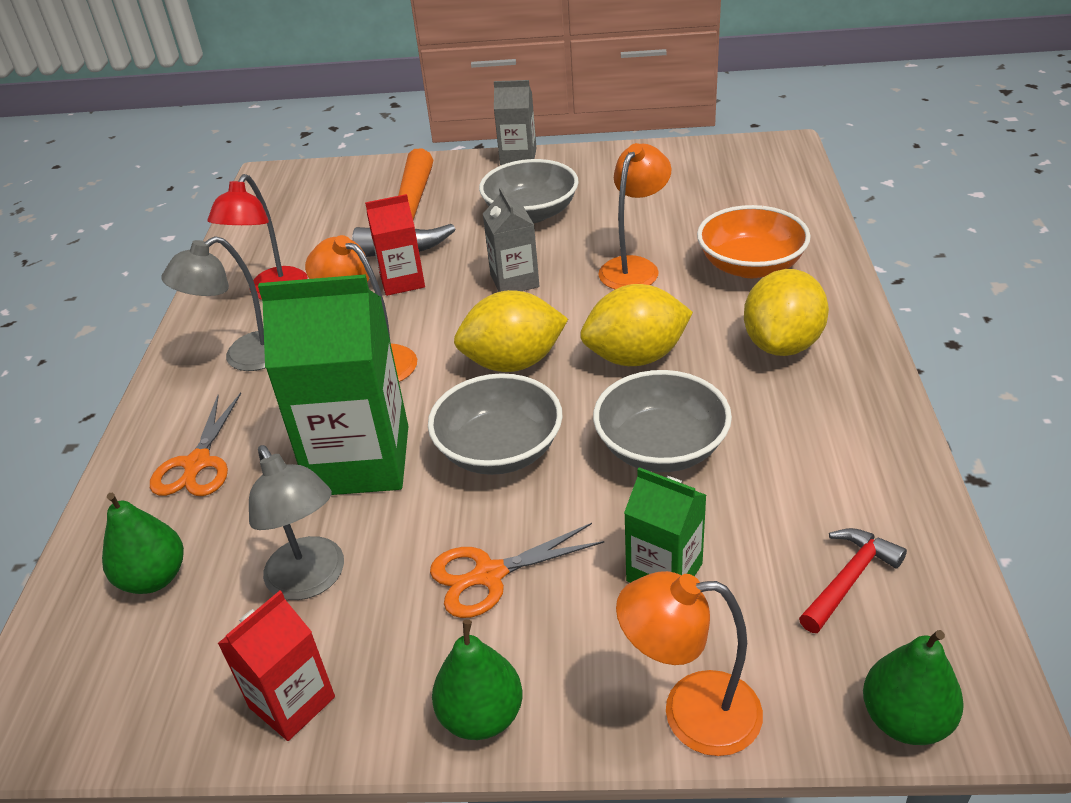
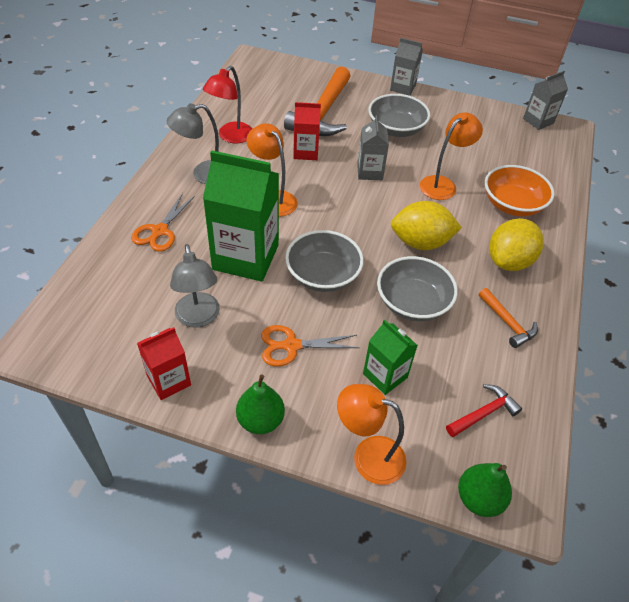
camera: 10 degrees right, 10 degrees up
(154, 578) = (120, 290): green pear -> none
(513, 363) = (350, 224): yellow lemon -> none
(735, 148) = (538, 121): none -> grey carton
(821, 432) = (507, 323): none -> orange hammer

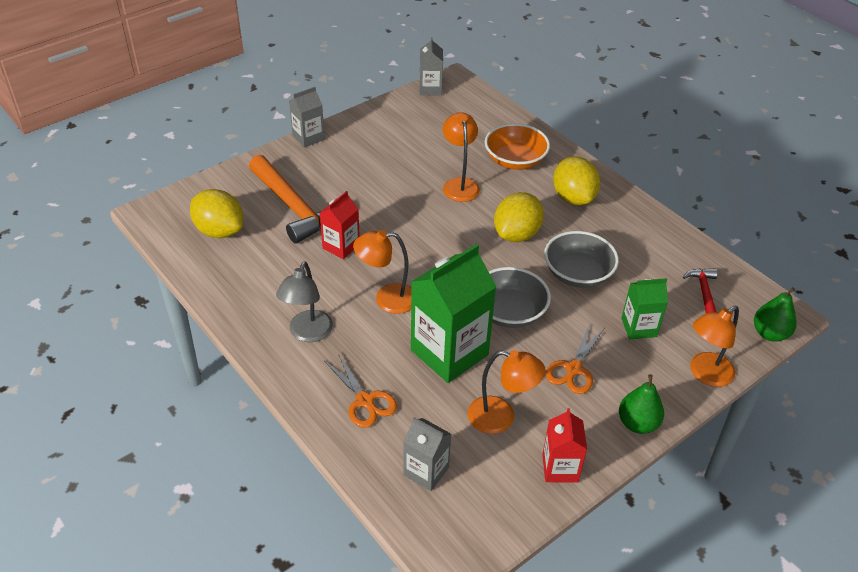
camera: 55 degrees left, 5 degrees down
(198, 318) = (501, 417): grey lamp -> orange lamp
(231, 137) = (268, 288): red lamp -> none
(265, 92) = (219, 231): none -> yellow lemon
(369, 172) = (406, 219): grey carton -> grey carton (426, 471)
(396, 129) = (363, 173): grey bowl -> none
(507, 323) = (632, 234): orange hammer -> none

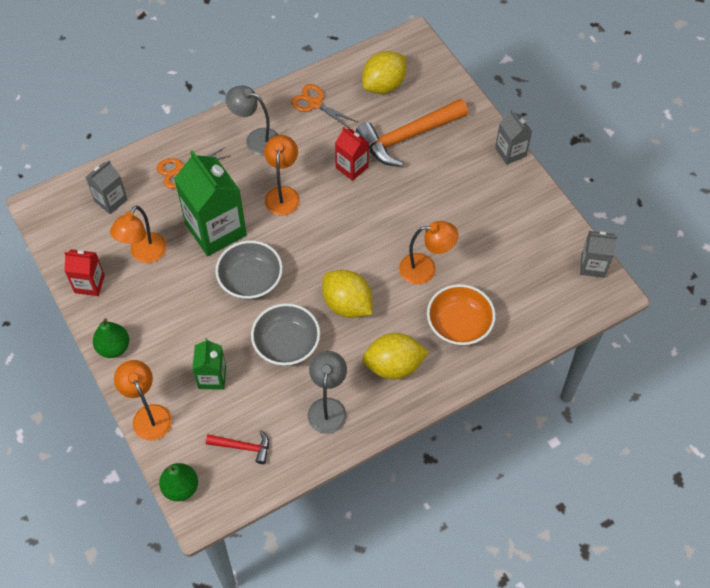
camera: 100 degrees right, 15 degrees up
(574, 369) = (178, 315): orange scissors -> orange scissors (315, 103)
(634, 237) = (328, 407): none -> grey lamp

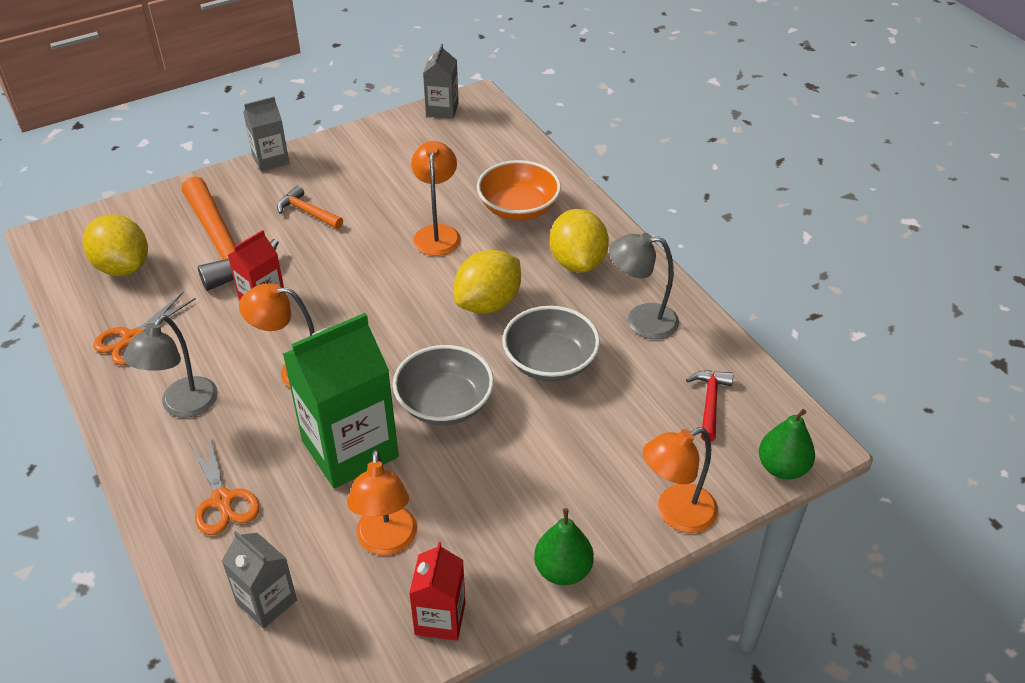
camera: 90 degrees left, 15 degrees down
(144, 254) = (386, 542): orange lamp -> orange lamp turned 60 degrees clockwise
(212, 377) = (607, 441): green carton -> none
(447, 183) = (307, 212): none -> orange hammer

